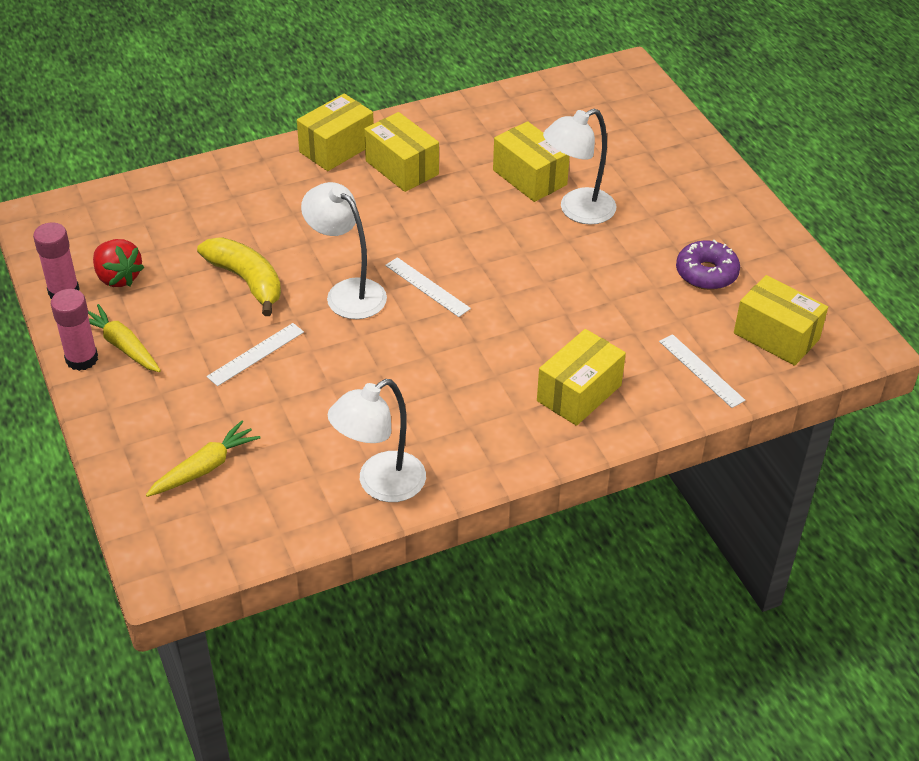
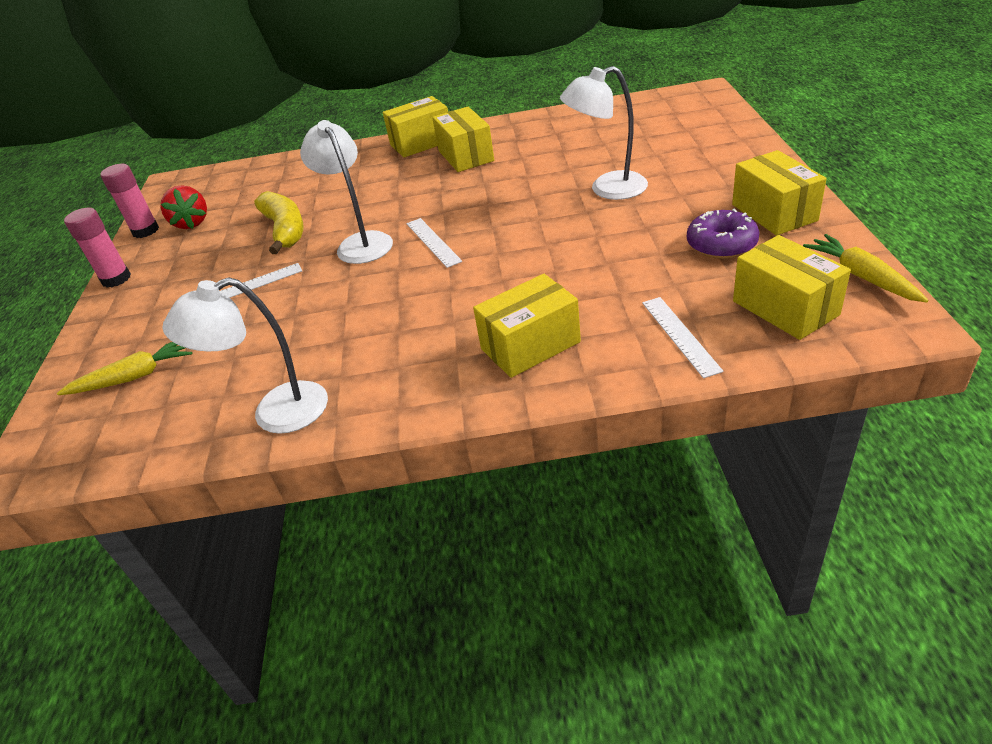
camera: 25 degrees right, 5 degrees down
(123, 346) = (154, 272): yellow carrot -> yellow carrot (862, 277)
(529, 177) = (574, 164): yellow box -> yellow box (774, 212)

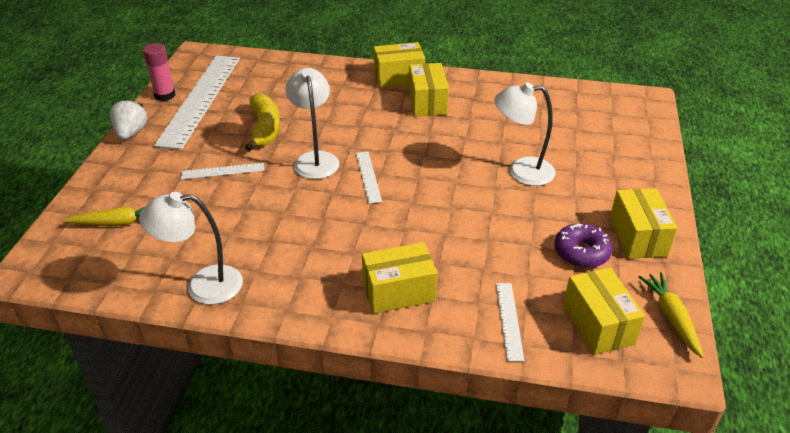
camera: 10 degrees right, 0 degrees up
(116, 279) = (131, 133): pink glue stick -> white strawberry
(191, 223) = (200, 99): red strawberry -> white ruler

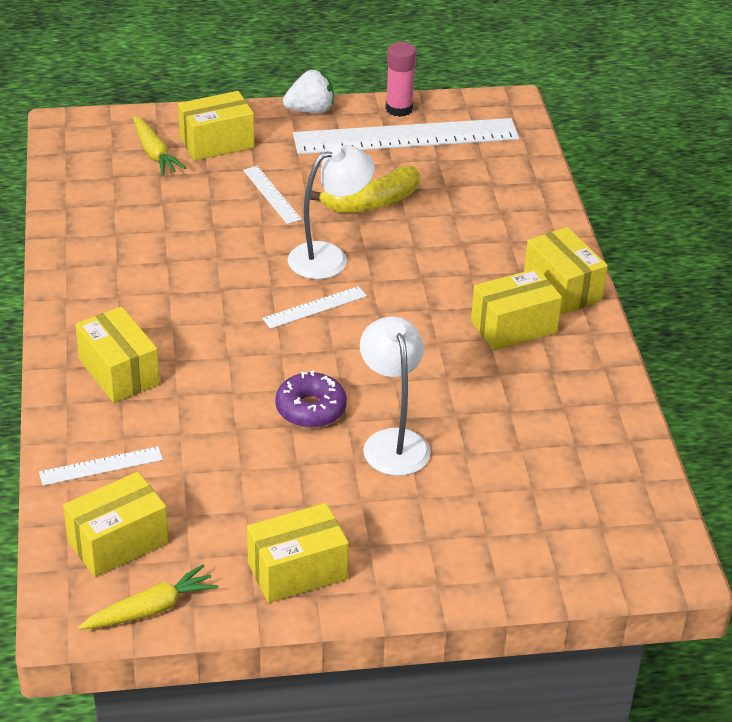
camera: 70 degrees right, 0 degrees up
(133, 186) = (217, 142): none -> yellow box
(202, 285) = (82, 235): white lamp -> none
(581, 252) = (244, 517): purple donut -> purple donut (310, 409)

